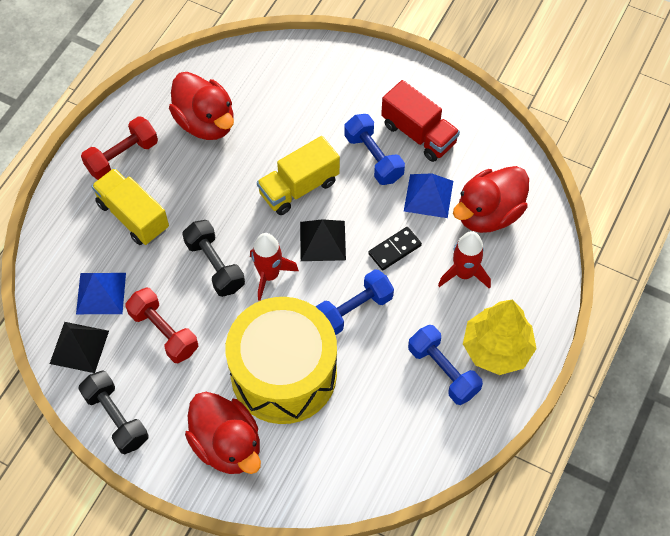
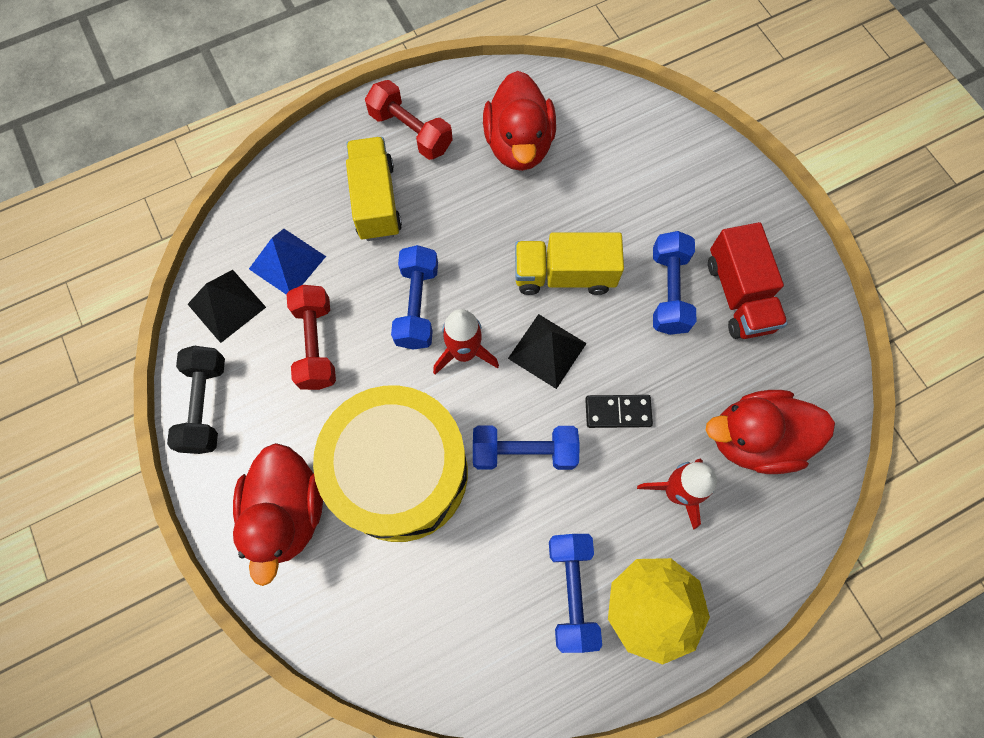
camera: 35 degrees right, 10 degrees up
(122, 156) = (411, 131): red dumbbell -> red dumbbell turned 45 degrees clockwise
(215, 265) = (417, 305): black dumbbell -> blue dumbbell
(428, 195) = (699, 373): blue pyramid -> none

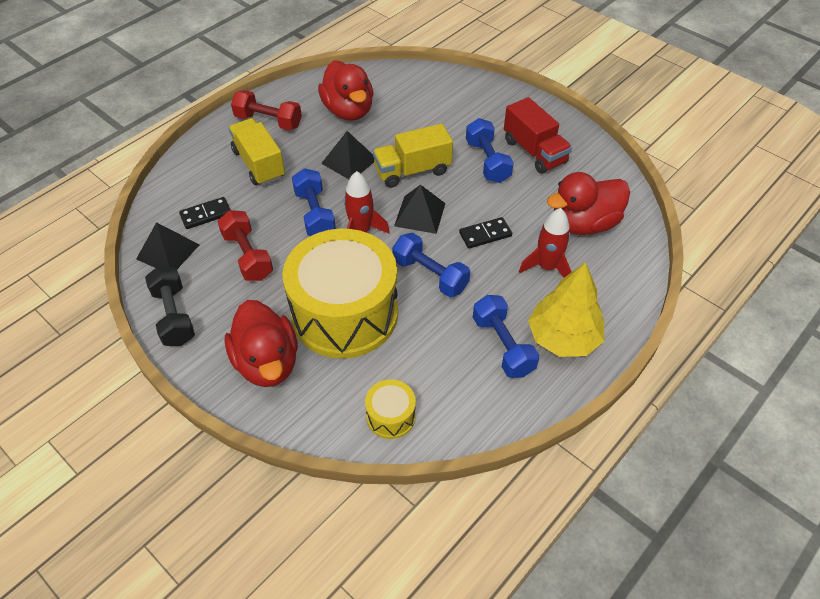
camera: 20 degrees left, 20 degrees down
(287, 262) = (206, 214): blue pyramid -> black domino
(401, 642) = (391, 416): none -> yellow drum
(490, 232) = (349, 161): none -> black pyramid
(524, 452) = (430, 275): blue dumbbell -> blue dumbbell turned 60 degrees clockwise

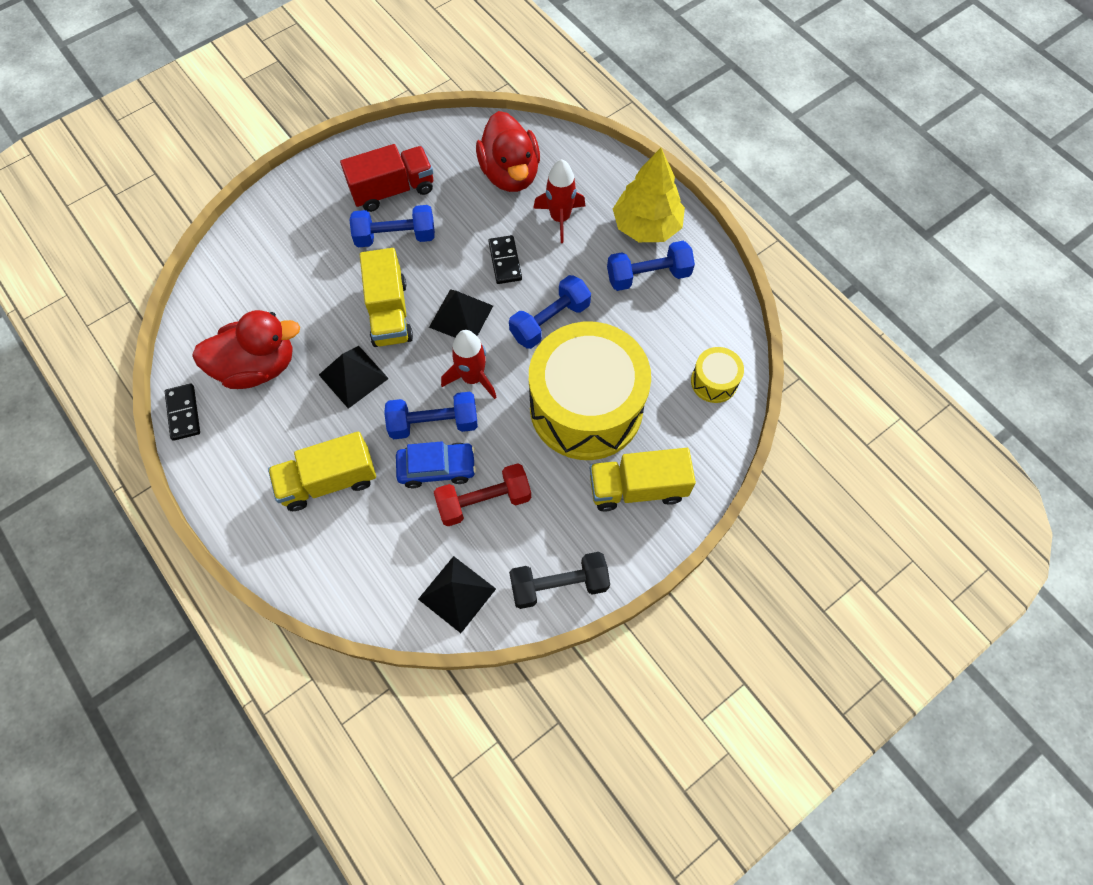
camera: 80 degrees left, 15 degrees up
(206, 214) = (404, 548): black domino -> black domino (183, 413)
(267, 362) = (637, 488): red duck -> yellow truck
(268, 121) = (247, 464): red dumbbell -> none
(275, 222) = (437, 468): none -> blue car

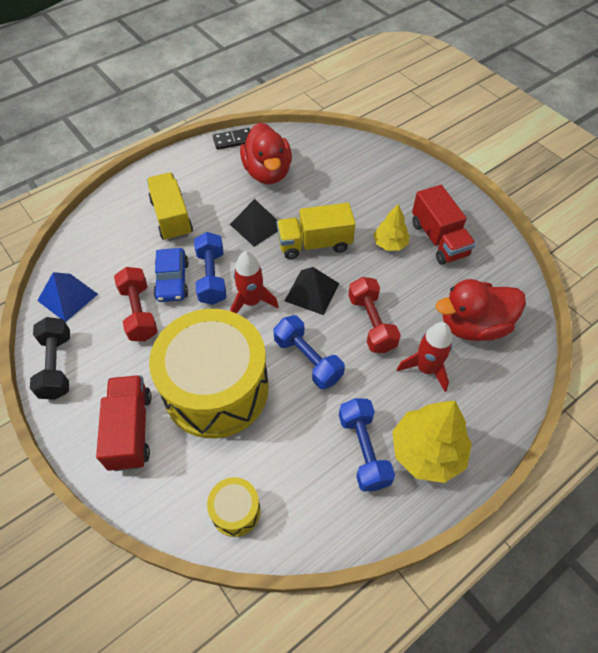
camera: 90 degrees right, 10 degrees down
(395, 236) = (390, 244): blue dumbbell -> yellow tree
(457, 593) = (68, 297): black pyramid -> blue pyramid
(505, 261) = (371, 323): black domino -> red dumbbell
(637, 488) = (131, 430): yellow truck -> red truck

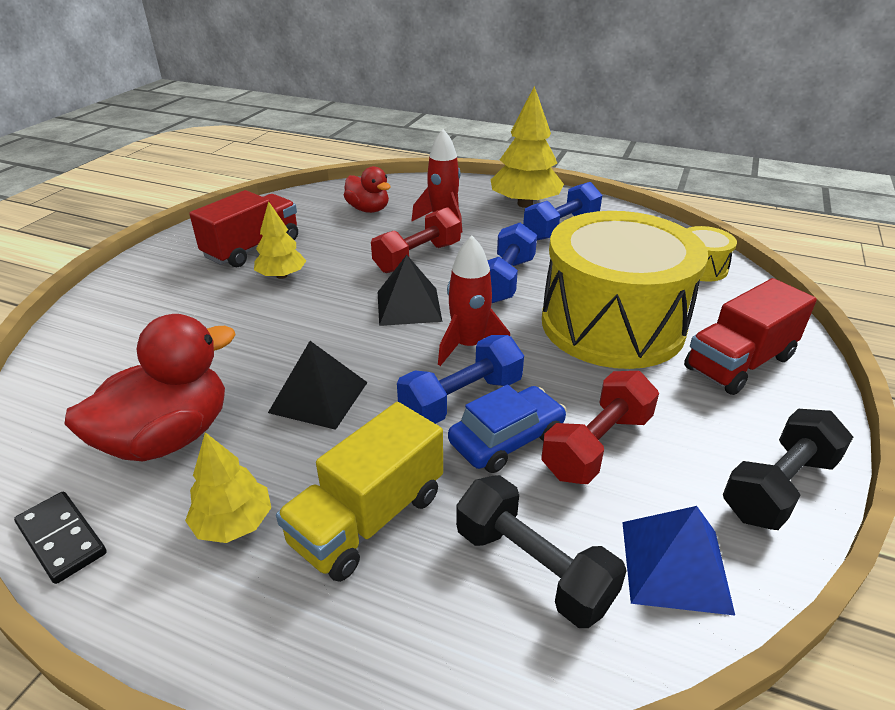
camera: 120 degrees left, 20 degrees down
(108, 254) = (533, 568): none -> black dumbbell
(203, 182) = (234, 523): none -> yellow tree
(314, 244) = (321, 330): yellow truck -> none
(473, 326) = (368, 209): red duck -> red duck, size x0.61

